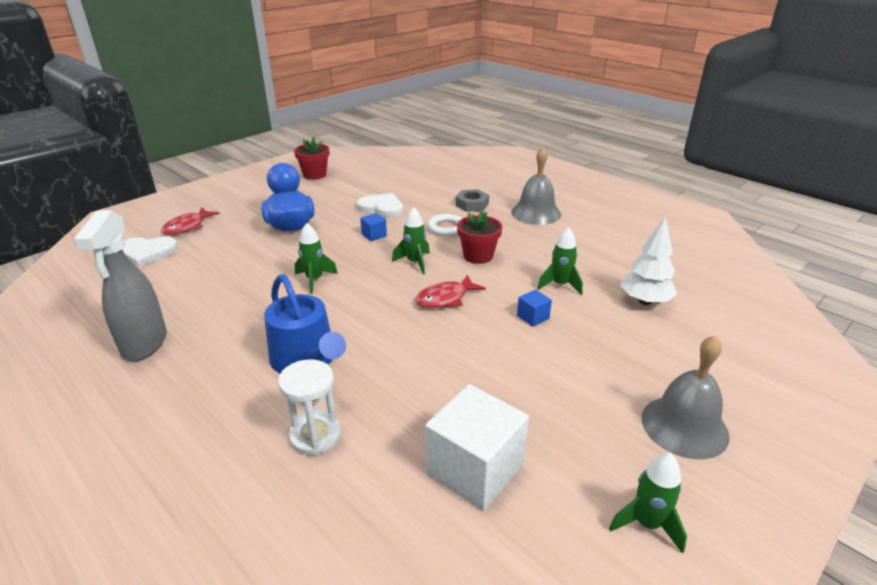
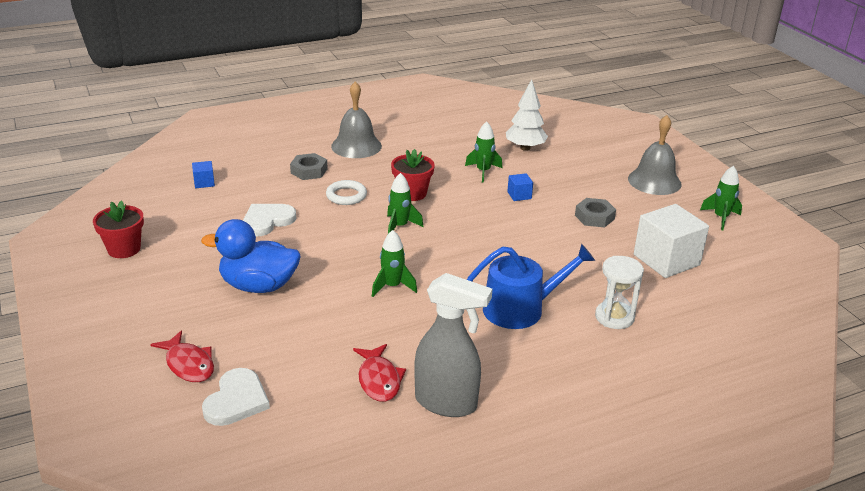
camera: 70 degrees left, 0 degrees up
(374, 235) = (327, 237): blue cube -> blue cube (204, 182)
(445, 298) = (470, 225): red fish -> red fish (379, 380)
(533, 382) = (594, 217): none -> grey nut

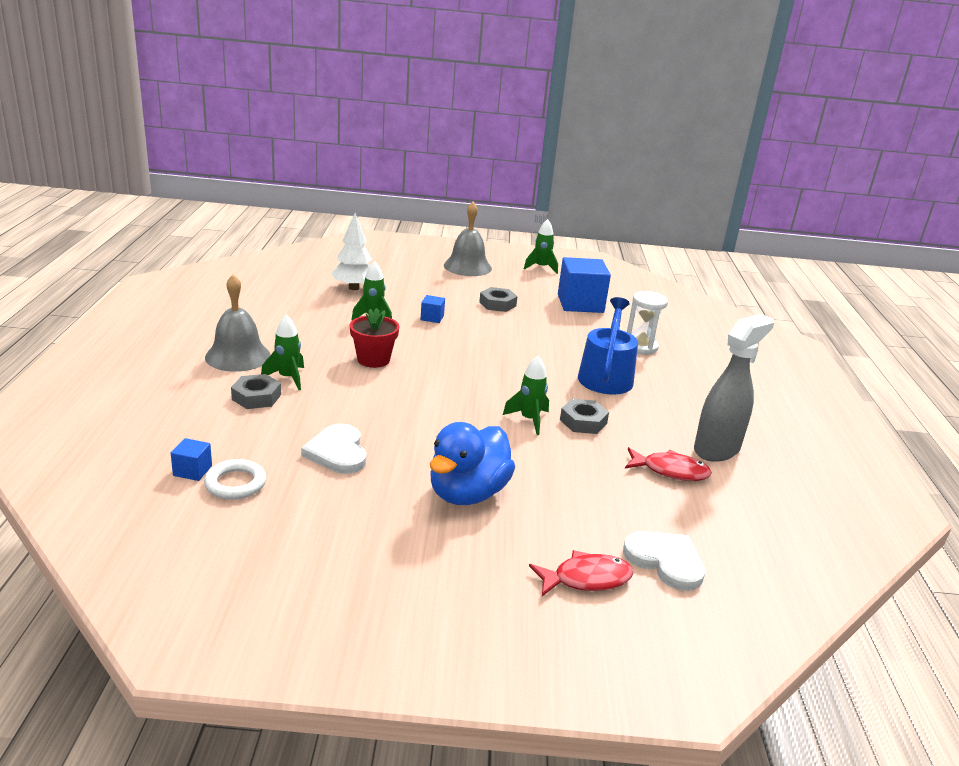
camera: 65 degrees left, 5 degrees down
(124, 249) = (292, 574): red flower pot -> none
(346, 196) = (337, 392): white ring -> white ring (235, 483)
(400, 226) = (428, 384): green rocket -> green rocket (288, 378)
(418, 314) = (583, 421): none -> grey nut
(666, 260) = (580, 303): white cube -> blue cube

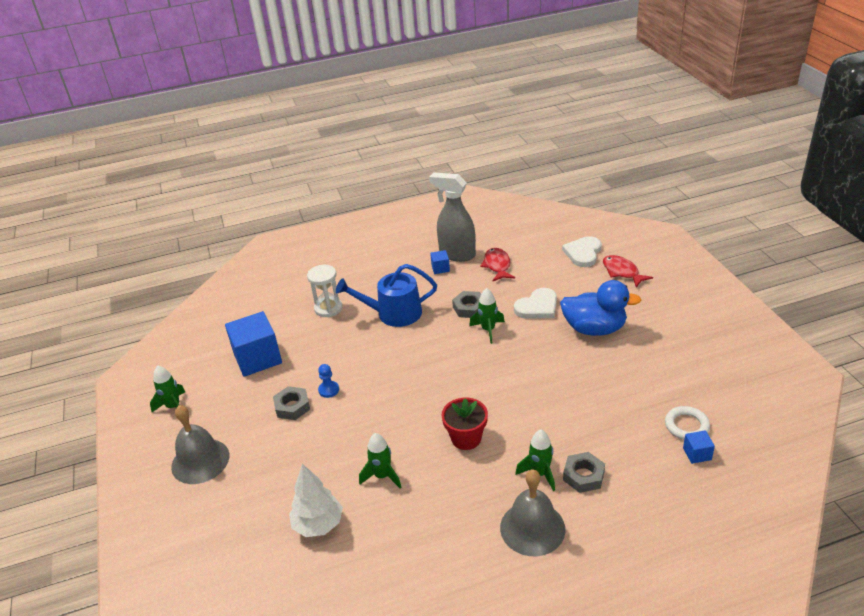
camera: 105 degrees left, 10 degrees up
(337, 452) = (608, 397): white heart -> white heart (537, 307)
(432, 318) = (354, 437): blue cube -> blue cube (440, 268)
(505, 321) = (328, 390): none -> blue pawn

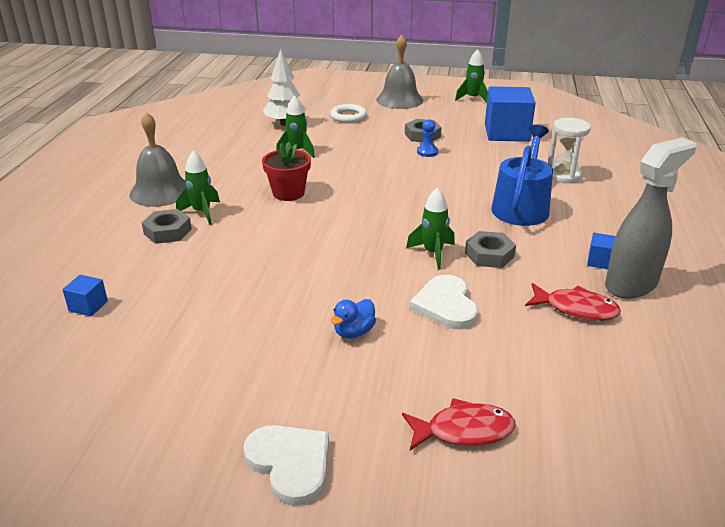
camera: 115 degrees right, 5 degrees down
(583, 253) = (556, 412): white heart -> white heart (290, 464)
(594, 329) = (354, 332): blue duck -> blue duck, size x0.47
(686, 426) = (125, 319): white ring -> white ring (348, 116)

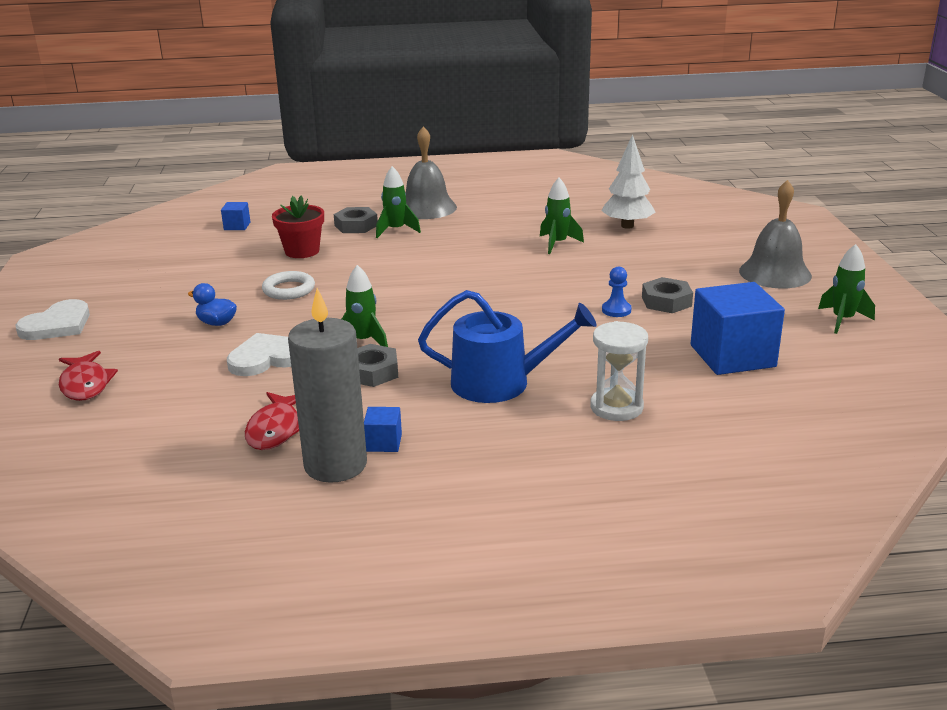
camera: 75 degrees right, 5 degrees down
(288, 193) = (456, 256): red flower pot -> red flower pot (302, 251)
(348, 116) = (682, 253): white ring -> white ring (289, 290)
(631, 285) = (335, 465): grey spray bottle -> grey candle

